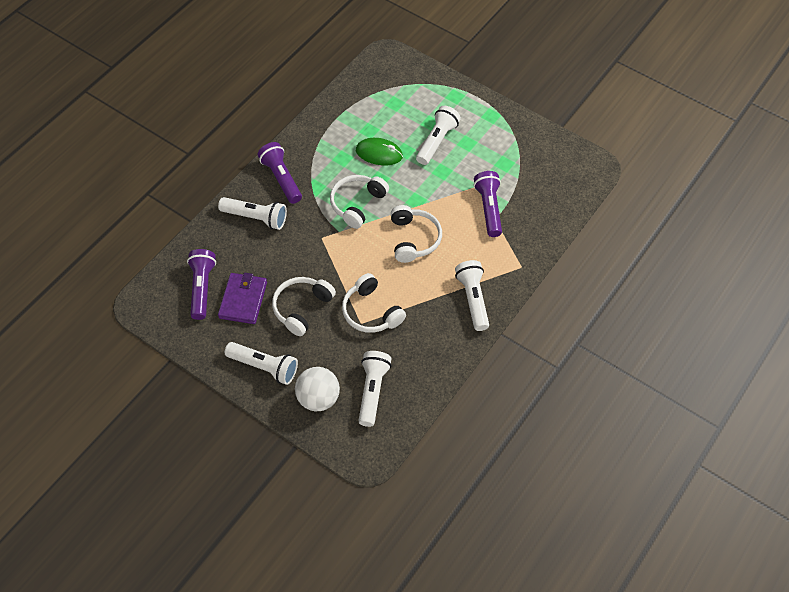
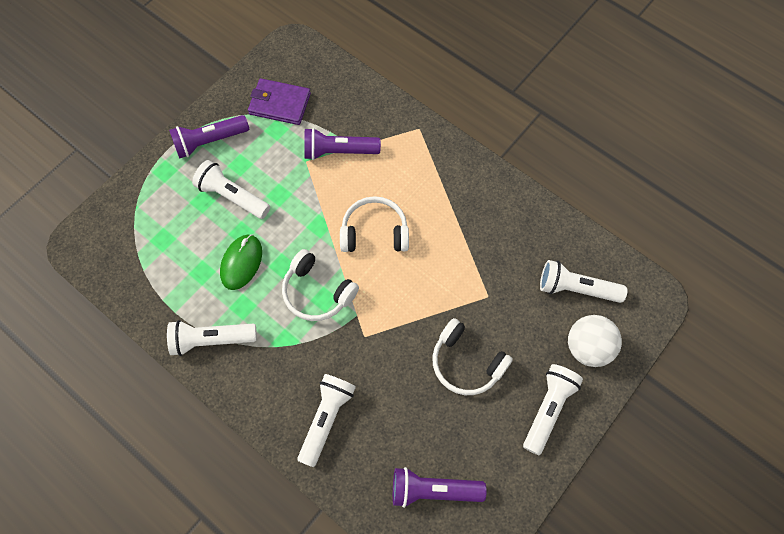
camera: 85 degrees left, 10 degrees up
(243, 300) = (452, 435): purple wallet -> purple wallet (279, 104)
(281, 178) = (266, 384): purple flashlight -> purple flashlight (209, 141)
(371, 312) = (473, 284): white headphones -> none
(473, 299) = (459, 179): white flashlight -> white flashlight (211, 340)

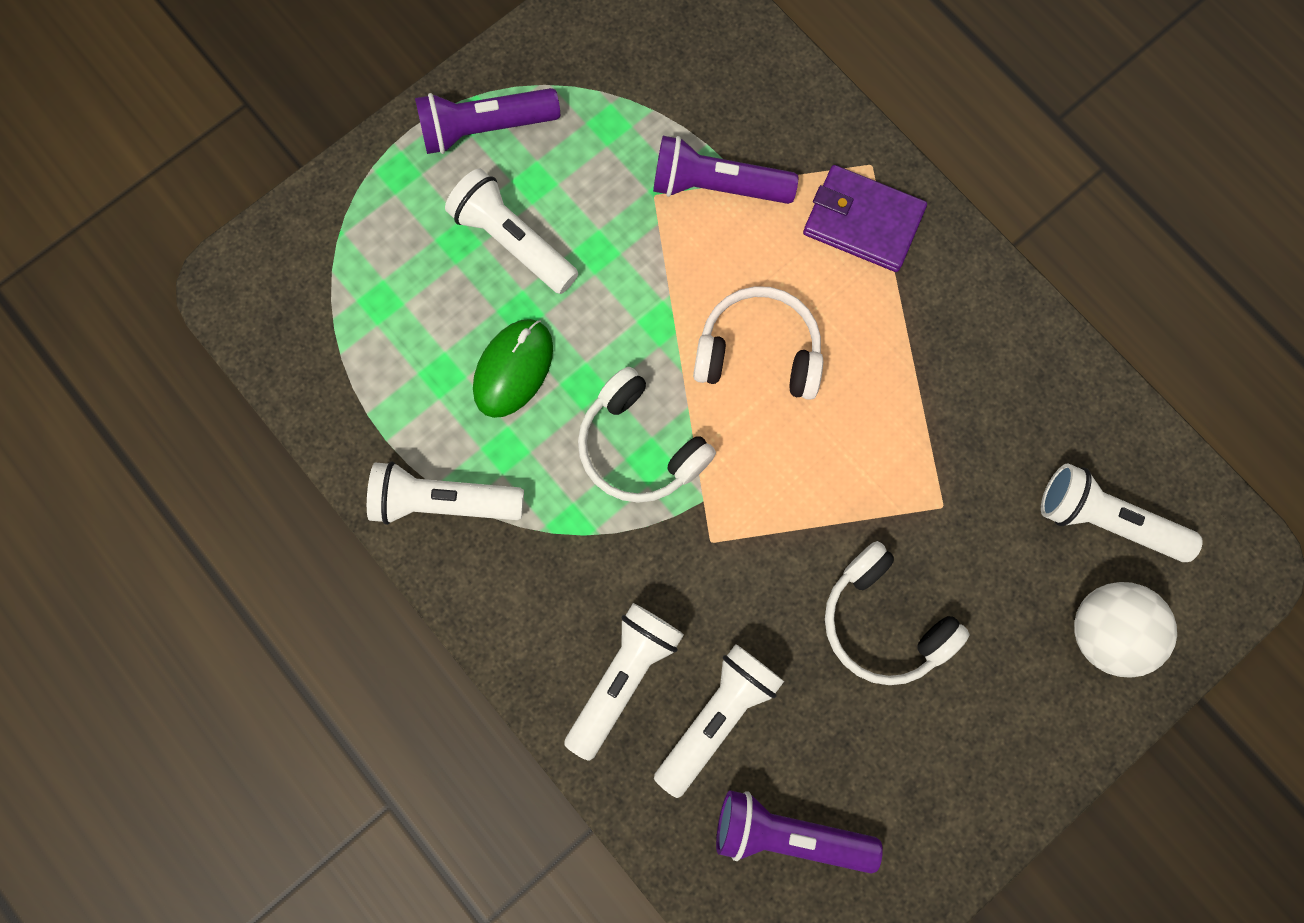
camera: 10 degrees right, 10 degrees up
(279, 104) = (622, 74): purple wallet -> purple wallet (862, 221)
(548, 409) = (1013, 729): white flashlight -> white flashlight (717, 716)

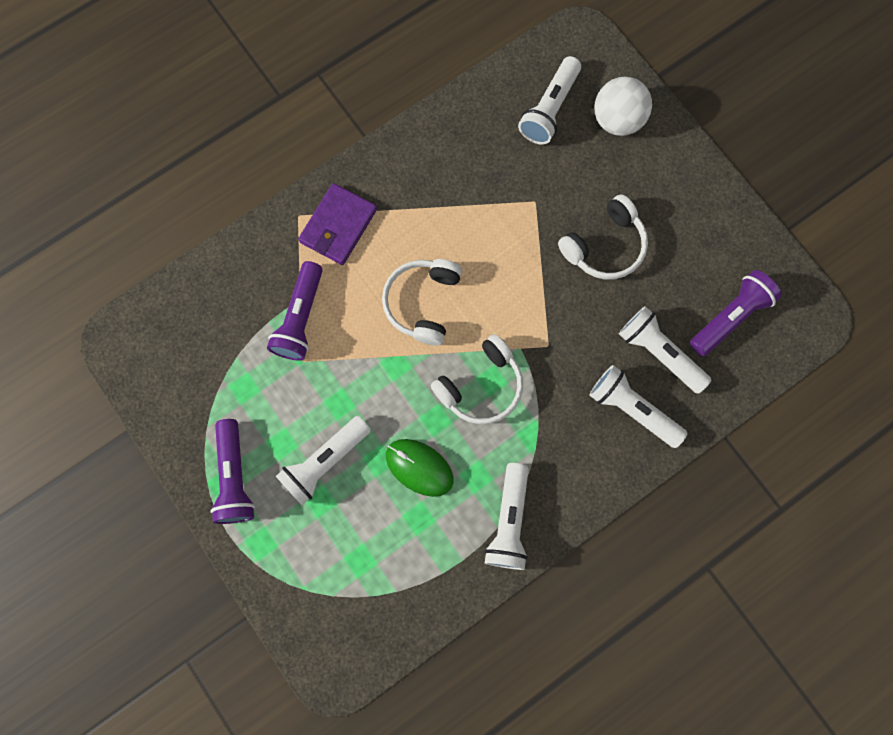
camera: 85 degrees left, 0 degrees up
(788, 832) = (730, 317): purple flashlight -> purple flashlight turned 150 degrees counterclockwise

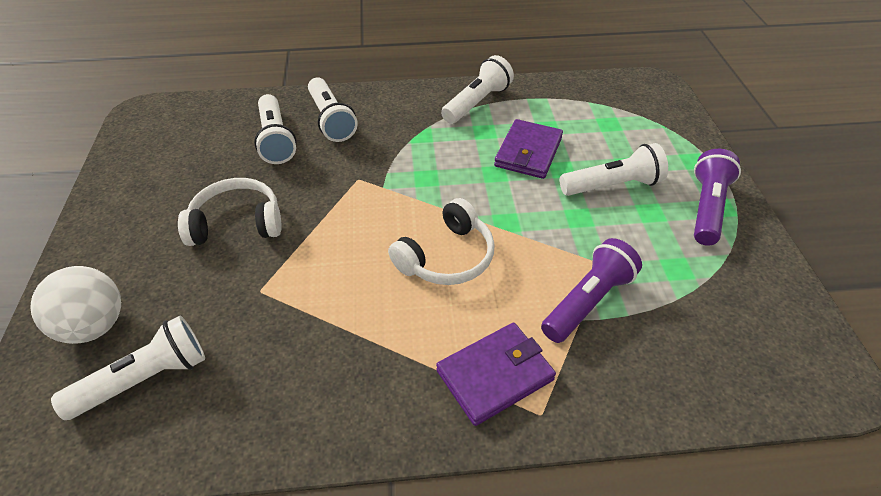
camera: 150 degrees left, 30 degrees down
(419, 467) = (528, 152): green mouse -> purple wallet
(481, 386) = (438, 178): white headphones -> none
(730, 317) = (199, 137): purple flashlight -> none

